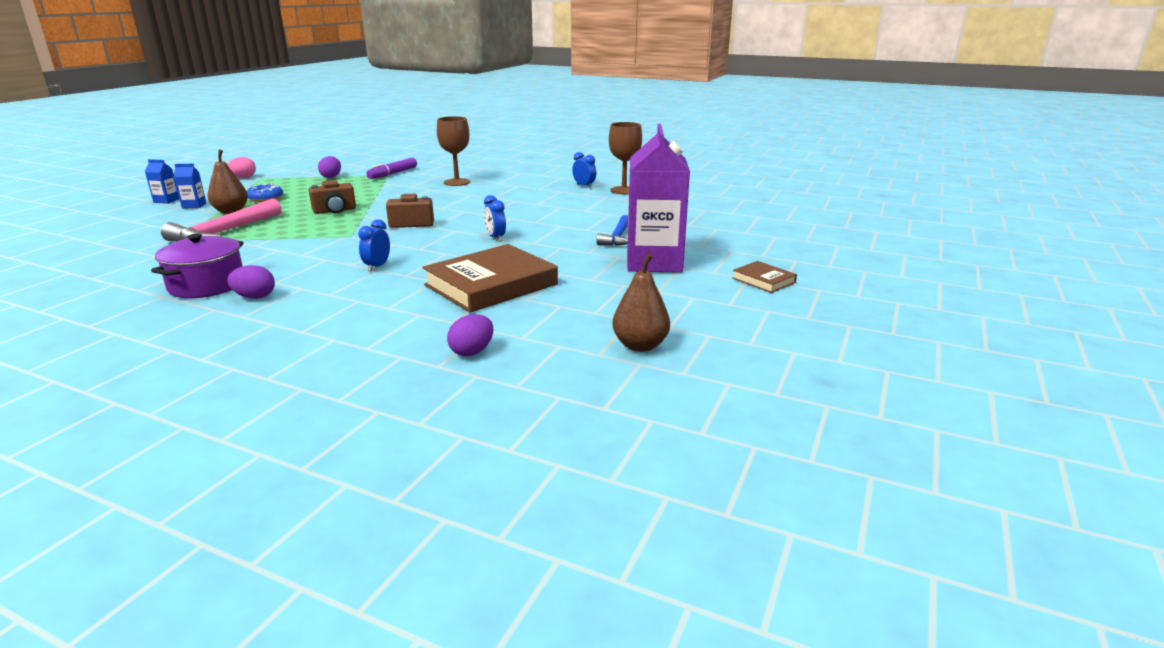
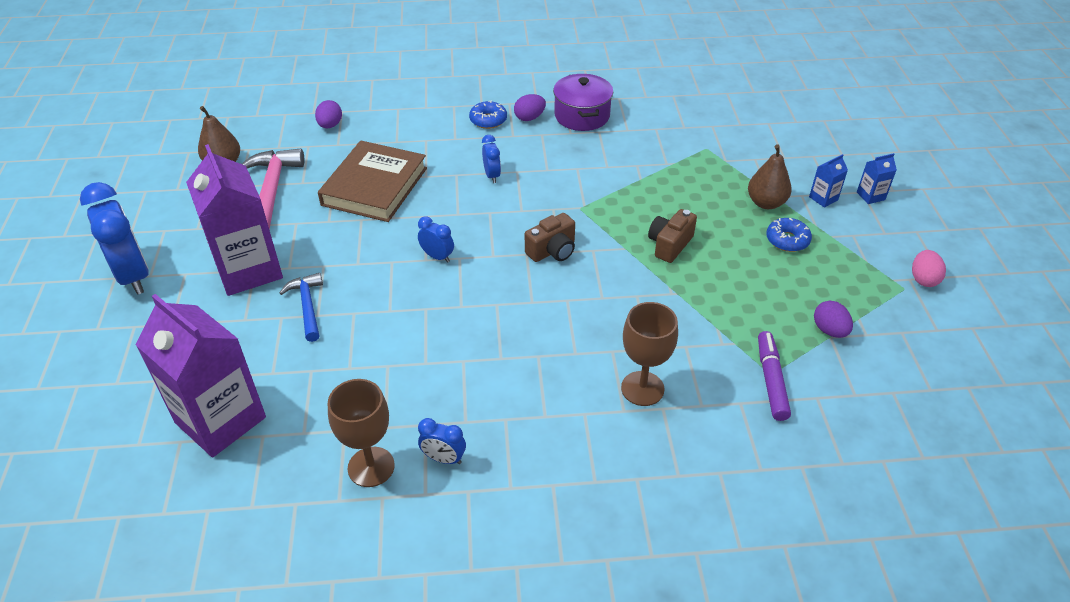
camera: 150 degrees right, 20 degrees up
(223, 232) = (698, 170): pink hammer -> pink hammer (272, 191)
(296, 306) = (488, 120): none -> blue donut
(703, 213) = (220, 420): none -> purple carton
(763, 280) = (133, 276): brown book -> blue clock

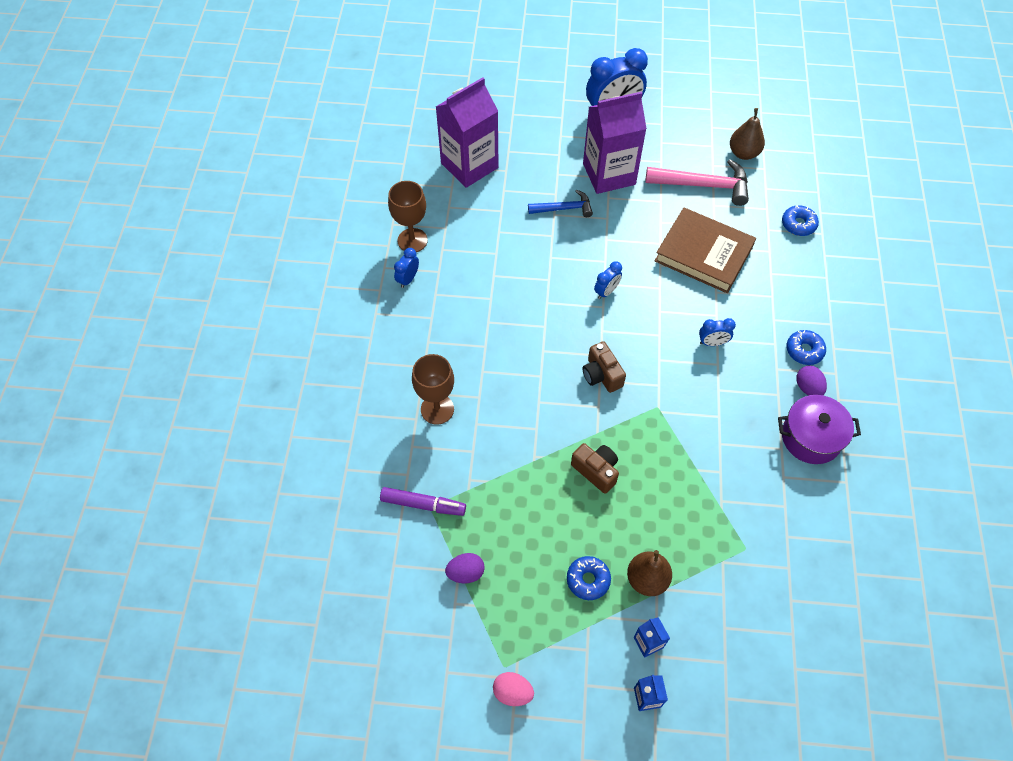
camera: 100 degrees right, 15 degrees up
(330, 125) = (798, 224): purple egg -> blue donut

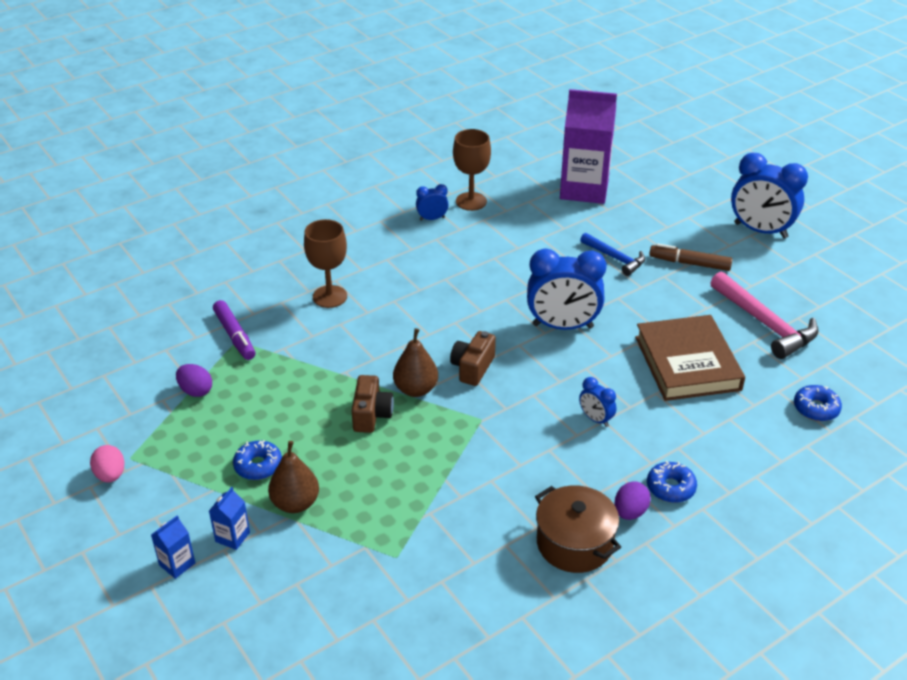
camera: 50 degrees right, 20 degrees down
(606, 291) = (562, 326): blue clock -> blue clock, size x2.11
(609, 174) = (689, 263): purple carton -> brown marker
(743, 153) = (843, 330): brown pear -> brown pear (416, 389)
(811, 437) = (574, 543): purple pot -> brown pot

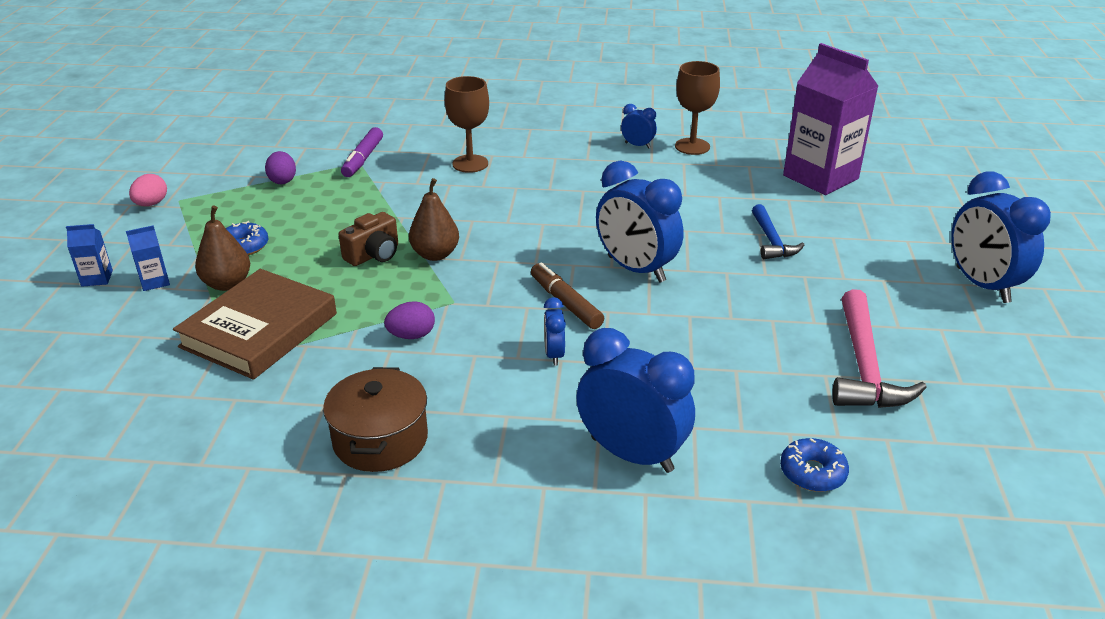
camera: 40 degrees right, 5 degrees down
(472, 368) = (505, 262): brown camera -> none
(630, 512) = (468, 446): purple egg -> purple egg (411, 335)
(670, 488) = (539, 450): blue donut -> none
(687, 363) = (719, 357): brown book -> brown book (259, 330)
(689, 263) = (850, 278): brown marker -> brown marker (566, 303)
(720, 457) = (632, 454): none -> blue clock

